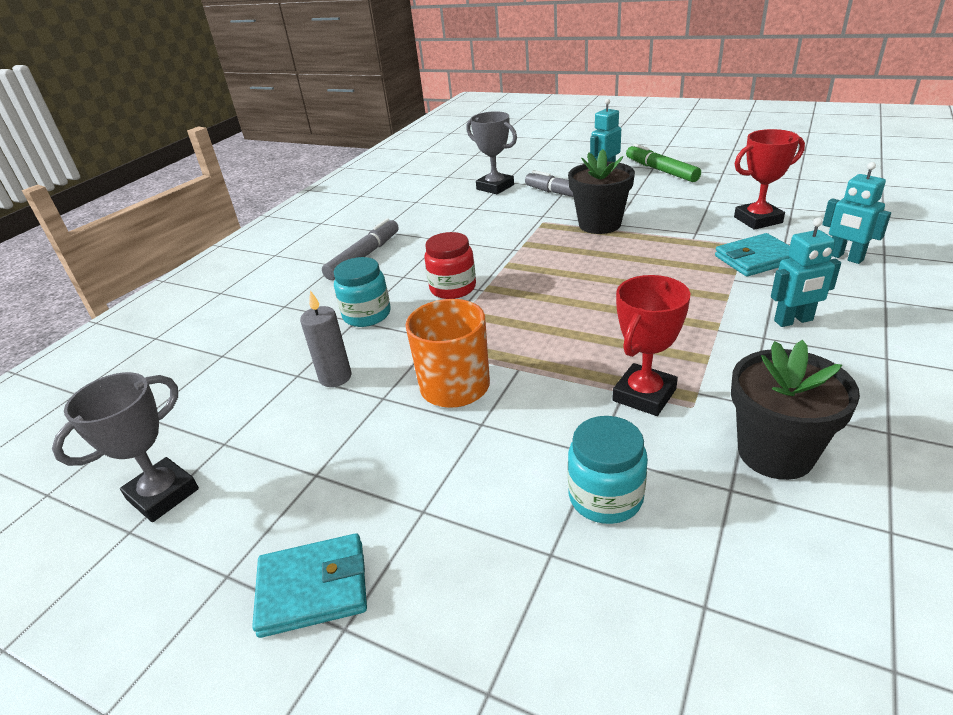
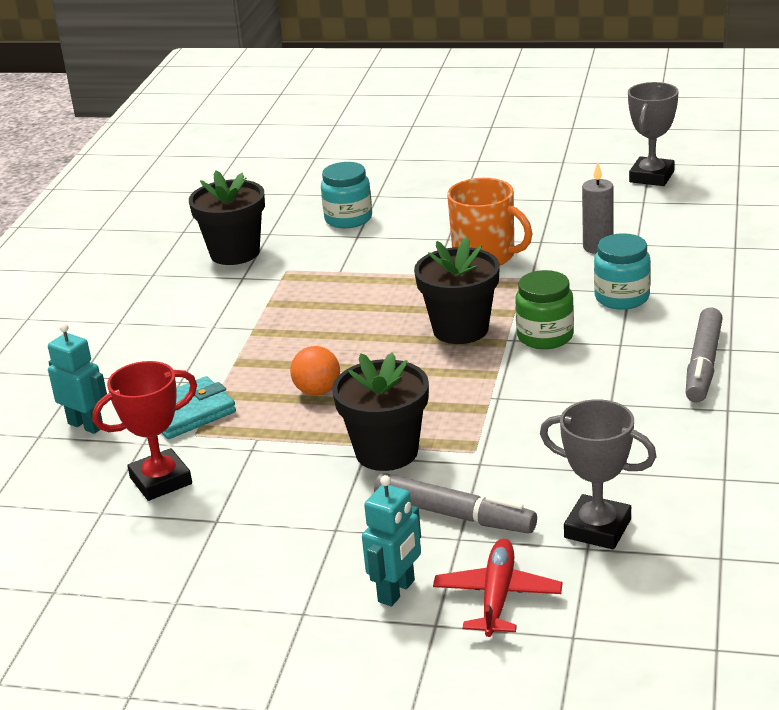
camera: 165 degrees right, 5 degrees down
(313, 588) = (507, 166): turquoise wallet -> none
(453, 288) = (545, 336): red jar -> green jar
(517, 302) = (460, 329): none -> black flower pot
(557, 169) = (497, 597): none -> red plane
(644, 395) = (323, 271): red trophy -> none
(648, 265) = (317, 391): none -> orange ball
(660, 170) = (289, 602): green marker -> none
(793, 321) = (180, 344): turquoise robot -> none

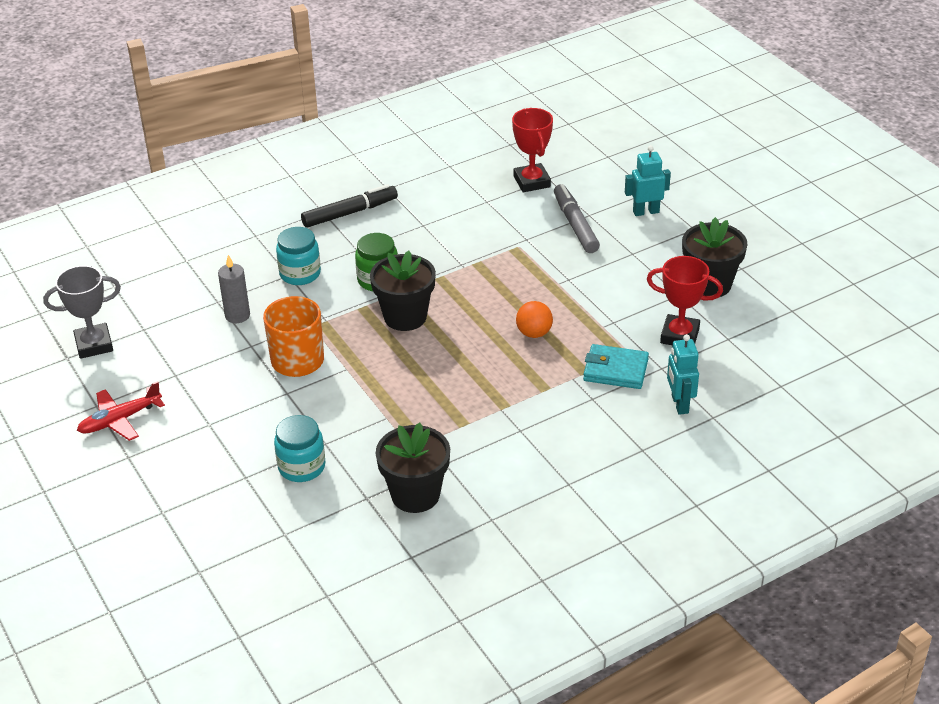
camera: 135 degrees left, 10 degrees up
(386, 452) = (556, 273): black flower pot -> black flower pot (710, 284)
(497, 597) = (612, 185): red plane -> red plane (120, 420)
(597, 528) = (532, 182): grey trophy -> red trophy
(703, 364) = (350, 213): grey marker -> black marker

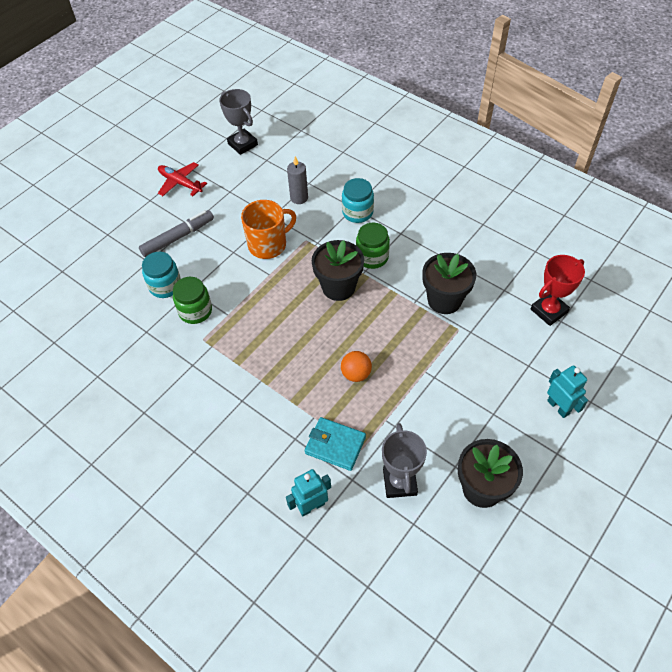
camera: 70 degrees right, 15 degrees up
(350, 213) = (440, 213): black marker -> none
(363, 445) = (195, 311): none -> green jar
(415, 495) = (156, 358): black flower pot -> black flower pot (444, 300)
(575, 225) = (508, 359): grey marker -> grey marker (178, 237)
(615, 370) = (335, 445): turquoise wallet -> turquoise wallet turned 60 degrees counterclockwise
(679, 336) = (399, 482): red trophy -> grey trophy

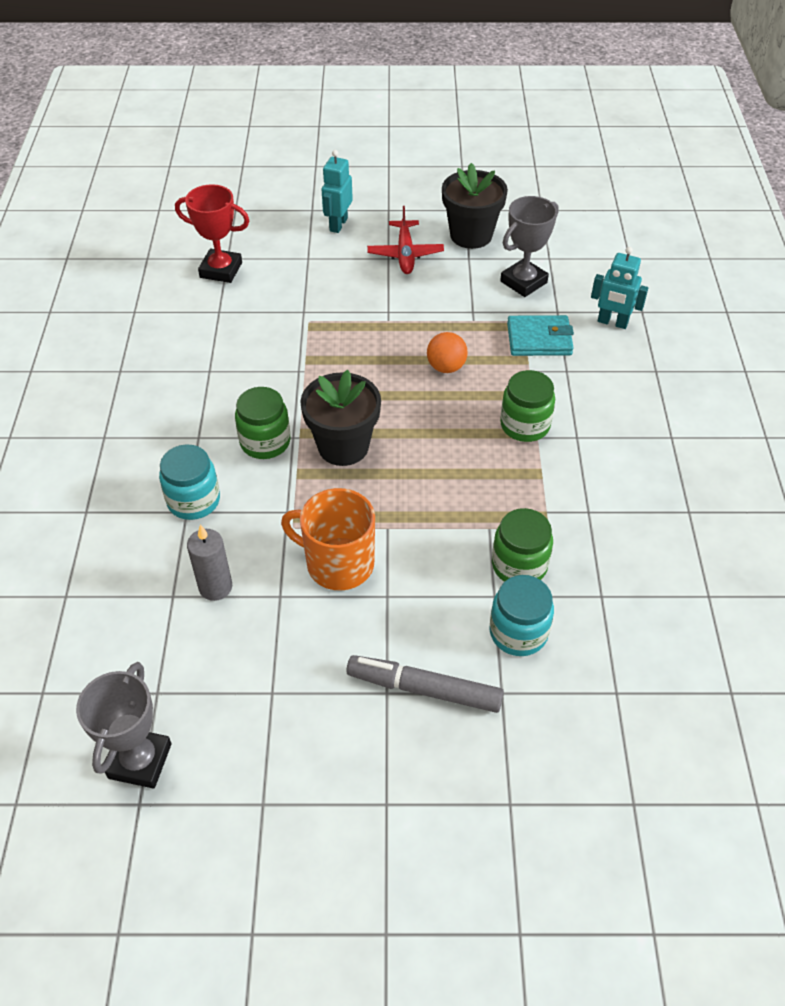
camera: 130 degrees left, 5 degrees down
(180, 183) = (310, 786): red plane -> red plane (405, 254)
(274, 380) = (525, 425): none -> green jar
(335, 445) = (539, 339): turquoise wallet -> turquoise wallet turned 75 degrees counterclockwise
(444, 300) = (277, 348): black flower pot -> none

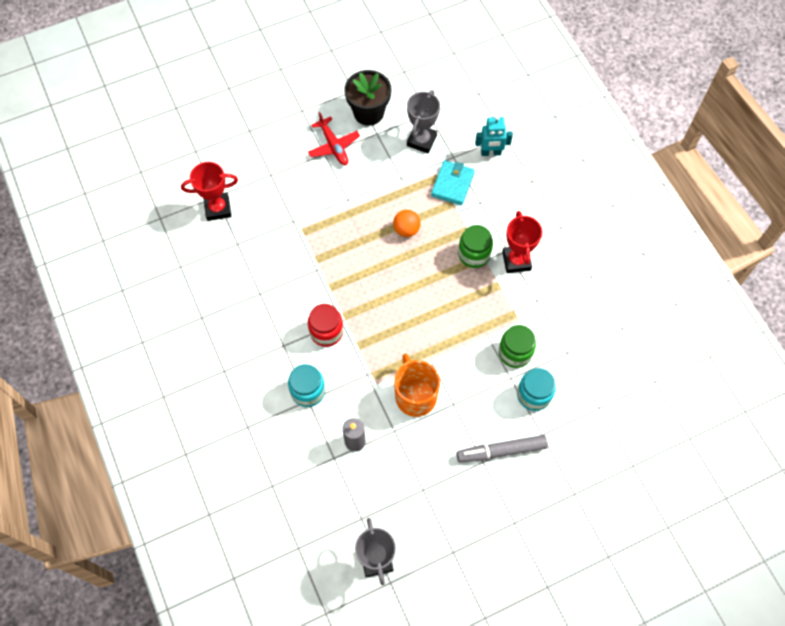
camera: 25 degrees left, 15 degrees up
(265, 442) = (326, 332): green jar -> red jar
(338, 224) = (275, 137): turquoise robot -> none
(338, 563) = (415, 395): orange mug -> orange mug turned 75 degrees clockwise
(343, 446) = (375, 315): black flower pot -> none
(539, 339) = (452, 184): turquoise wallet -> turquoise wallet turned 45 degrees counterclockwise
(583, 453) = (516, 261): none -> red trophy

